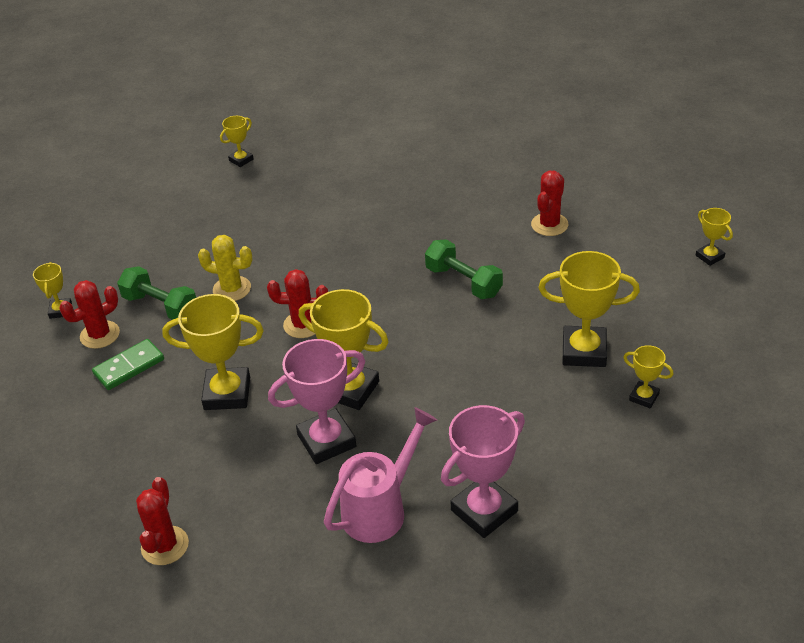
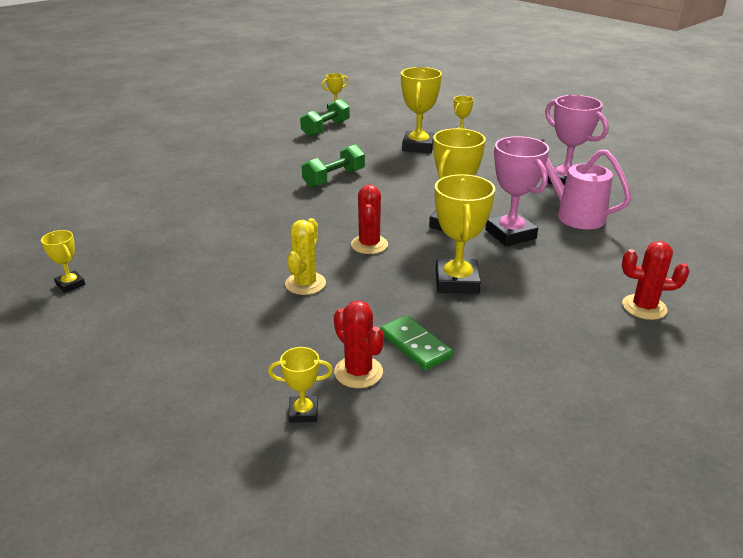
camera: 90 degrees left, 10 degrees down
(160, 306) = (319, 329): green dumbbell -> green dumbbell (326, 129)
(549, 224) = (279, 147): red cactus -> none

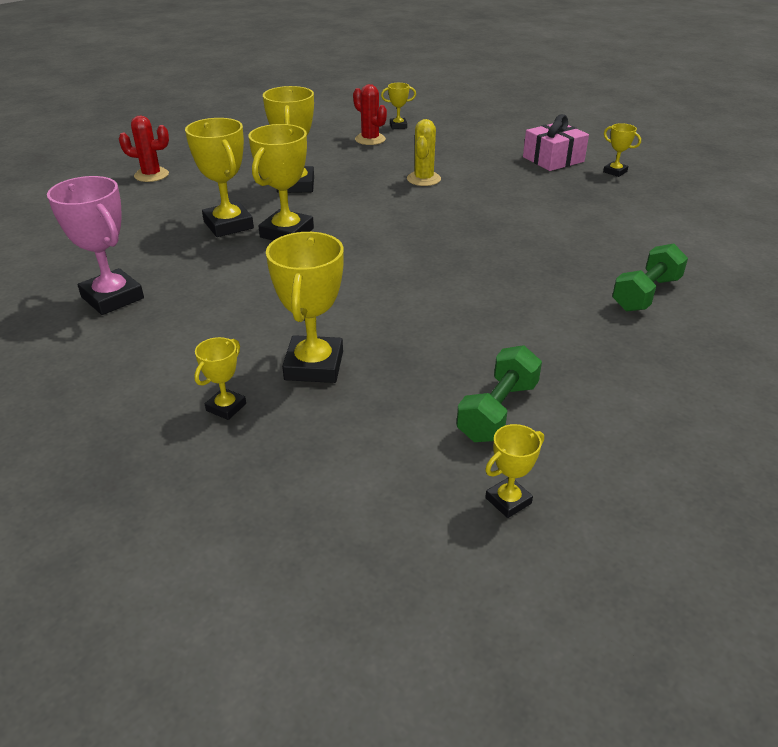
camera: 175 degrees right, 5 degrees up
(122, 310) = (553, 159): none -> pink gift
(334, 178) = (437, 288): green dumbbell -> green dumbbell (646, 294)
(369, 245) = (375, 209): red cactus -> none
(415, 345) = (333, 151): green domino -> none
(510, 234) = (228, 225): pink trophy -> yellow trophy
(574, 215) = (141, 249): pink watering can -> none

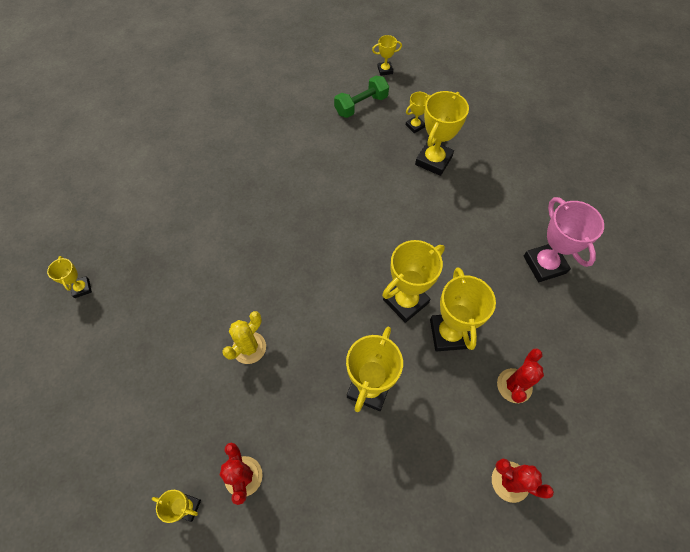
camera: 155 degrees left, 25 degrees up
(151, 213) = (514, 385): none -> red cactus
(226, 407) = (484, 150): yellow trophy -> yellow trophy (415, 126)
(553, 159) = (106, 335): pink gift -> none
(646, 294) = (222, 146): green dumbbell -> none

